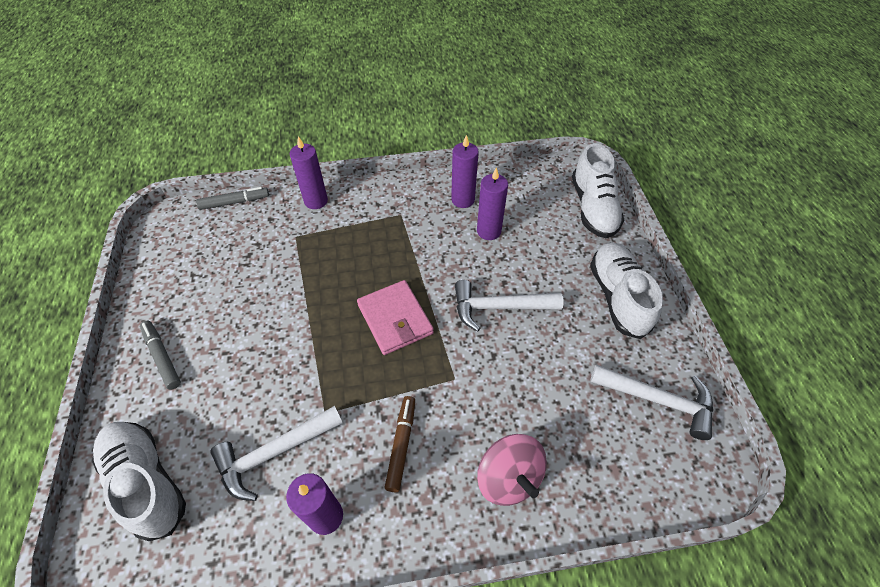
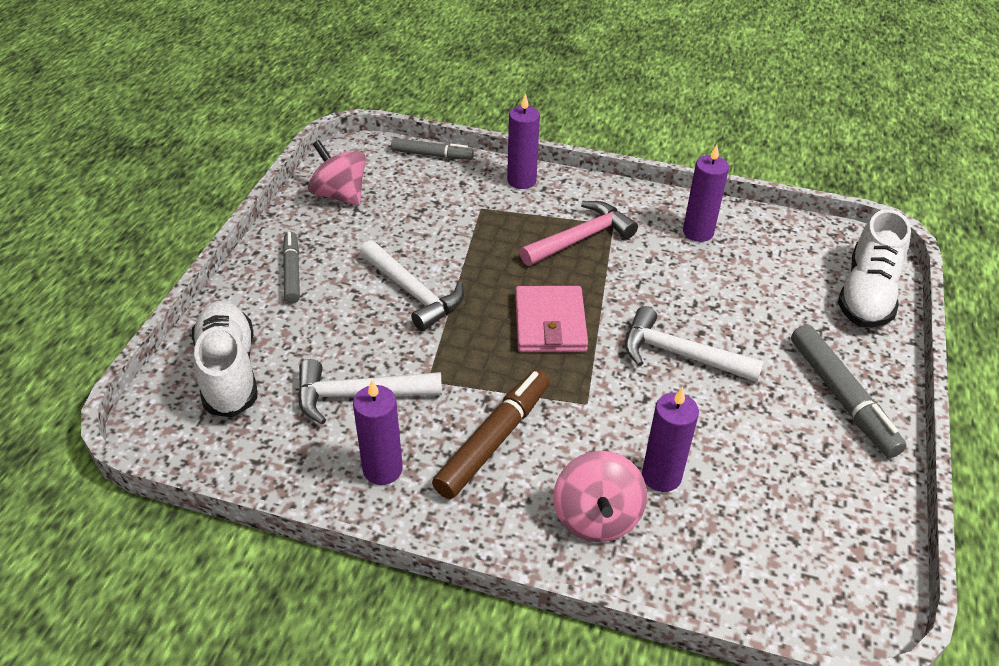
camera: 25 degrees right, 10 degrees down
(172, 266) = (340, 195): none -> pink spinning top
(383, 235) = (581, 238): none -> pink hammer
(401, 445) = (493, 440): brown marker -> brown marker, size x1.54
(488, 231) = (712, 274): purple candle -> purple candle (661, 476)
(618, 297) = (842, 397): white shoe -> grey marker
(658, 400) = (828, 519): white hammer -> white hammer (413, 293)

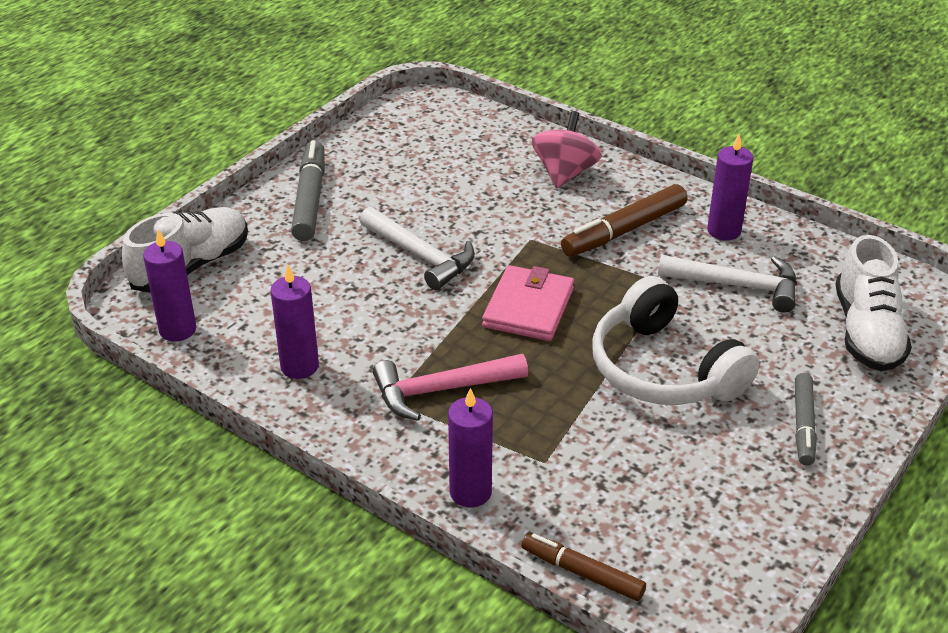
camera: 160 degrees left, 5 degrees down
(340, 195) = (735, 529): pink spinning top -> none
(413, 293) = (663, 369): white hammer -> white headphones
(432, 155) = (582, 573): grey marker -> brown marker
(661, 476) = (500, 184): purple candle -> purple candle (177, 330)

